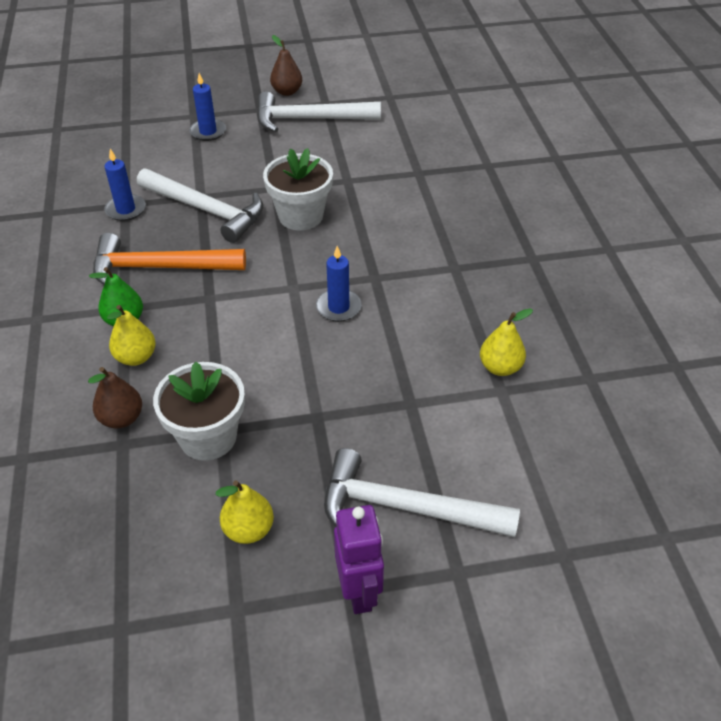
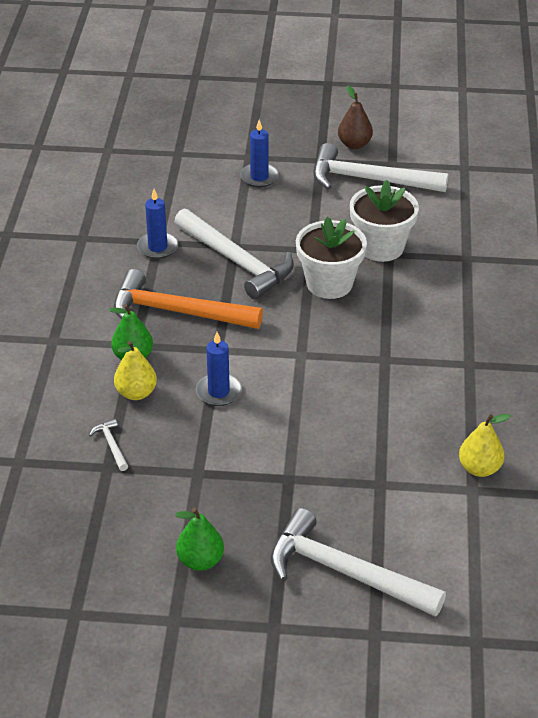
camera: 15 degrees right, 5 degrees down
(121, 418) = (111, 445): brown pear -> white hammer
(208, 437) = (184, 476): white flower pot -> white flower pot (381, 247)
(248, 529) = (200, 561): yellow pear -> green pear
(338, 307) = (339, 382): blue candle -> blue candle (218, 392)
(359, 592) = (282, 630): purple robot -> none

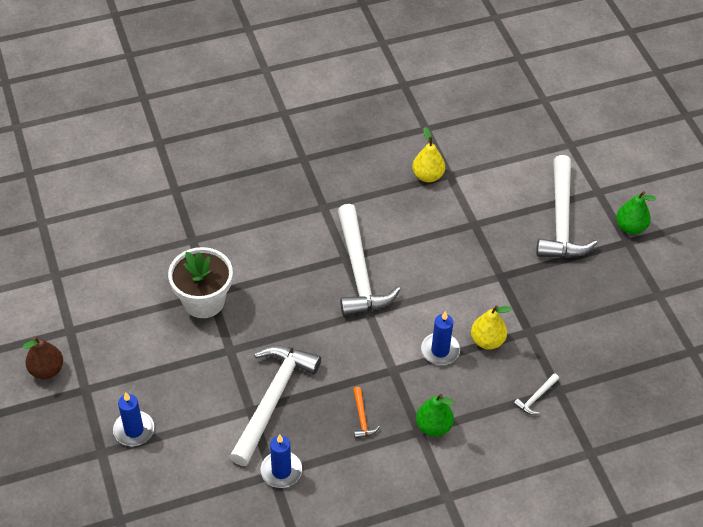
camera: 115 degrees left, 10 degrees up
(136, 393) = (473, 406): yellow pear -> yellow pear (487, 341)
(177, 312) = (362, 418): orange hammer -> orange hammer, size x0.40
(200, 561) = (603, 299): green pear -> green pear (630, 227)
(329, 283) = (271, 322): white flower pot -> none
(369, 180) = (103, 340): white hammer -> white hammer (359, 272)

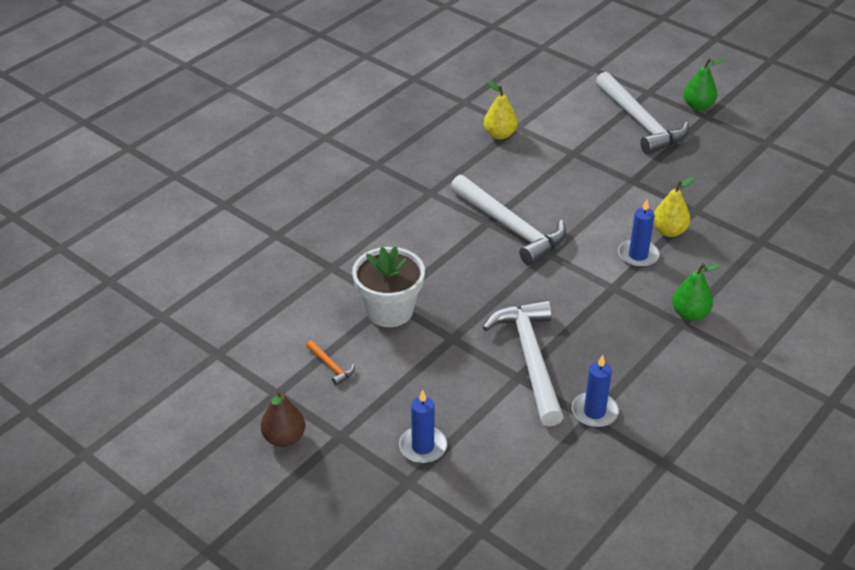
camera: 30 degrees left, 10 degrees down
(362, 418) = (623, 336): orange hammer -> orange hammer (331, 366)
(536, 397) = (749, 254): white hammer -> none

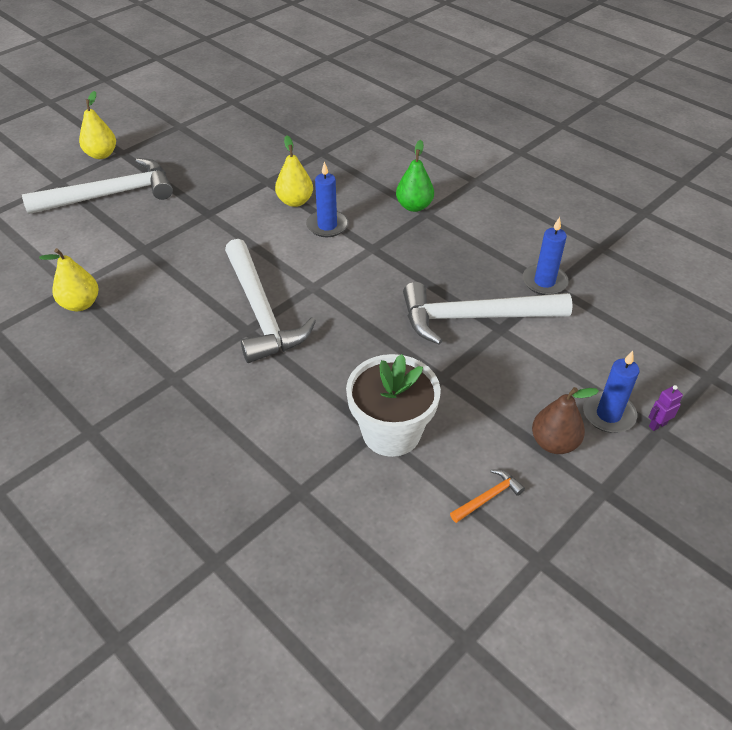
camera: 85 degrees left, 5 degrees up
(284, 438) = (615, 551): brown pear -> brown pear (554, 443)
(414, 480) = (657, 425): none -> purple robot
(510, 227) = (261, 312): white hammer -> white hammer turned 105 degrees clockwise
(698, 106) = (101, 154): green pear -> yellow pear

